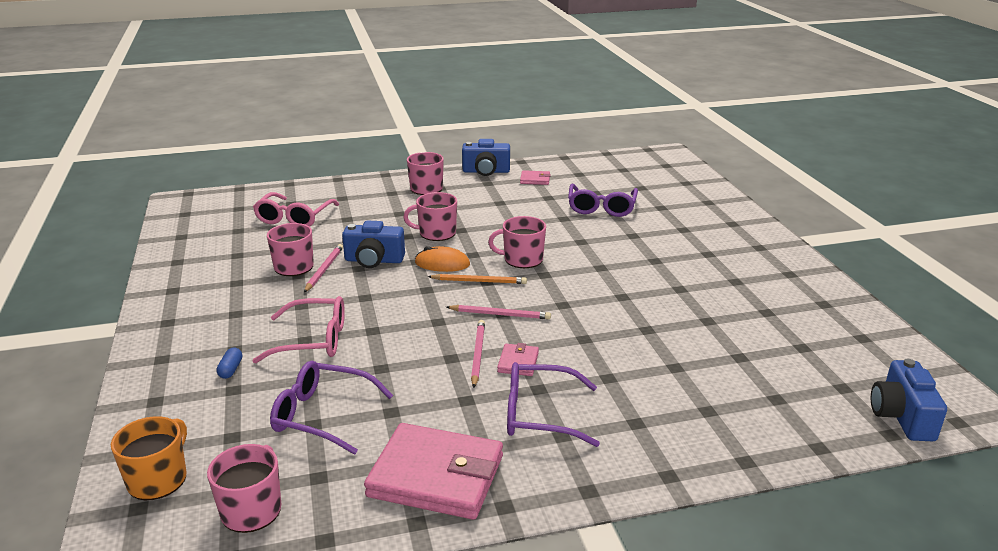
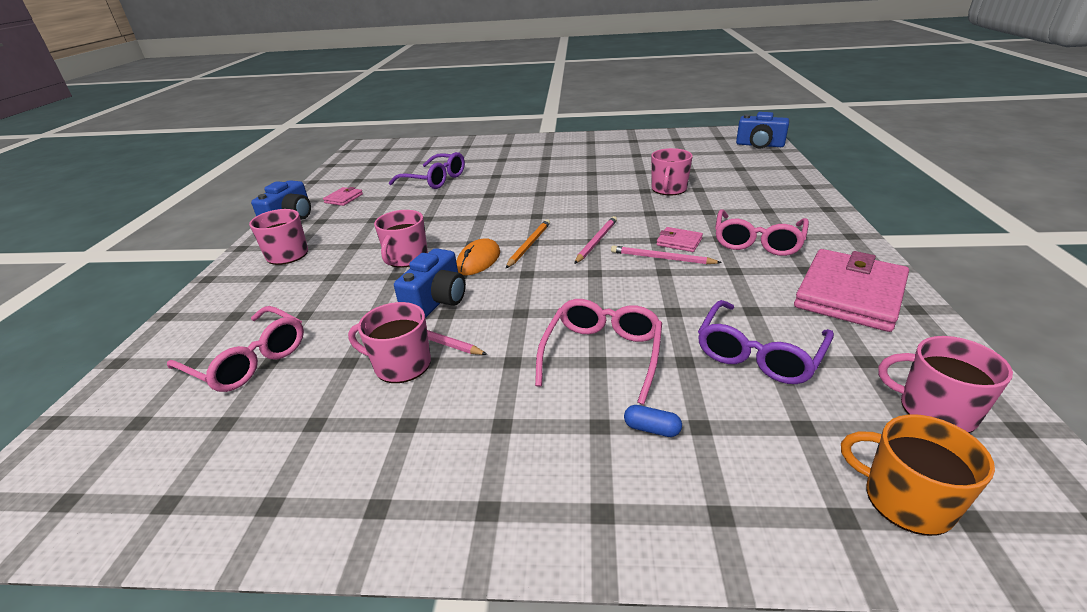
camera: 70 degrees left, 5 degrees up
(522, 259) = (501, 221): pink mug -> pink mug (669, 189)
(539, 414) = (757, 242): purple glasses -> pink glasses

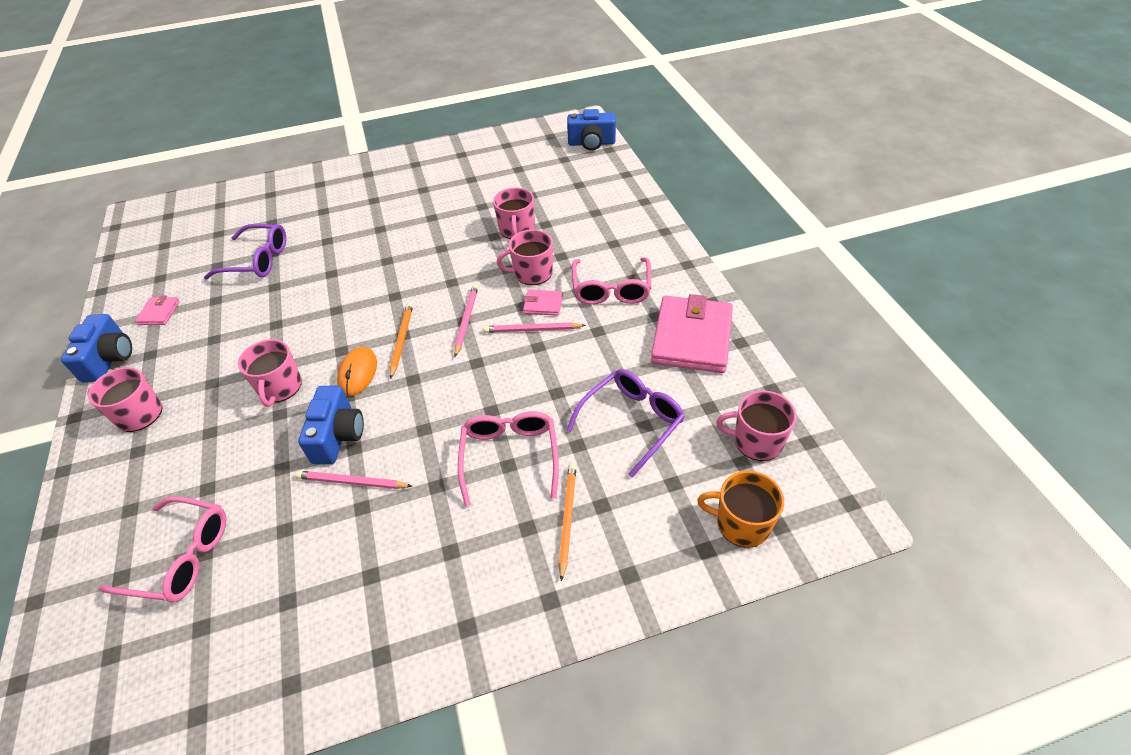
camera: 20 degrees left, 15 degrees up
(401, 365) = (337, 518): pink mug -> pink mug (532, 273)
(652, 429) = (567, 518): blue capsule -> orange pencil
(758, 354) = (632, 422): purple glasses -> purple glasses turned 150 degrees counterclockwise

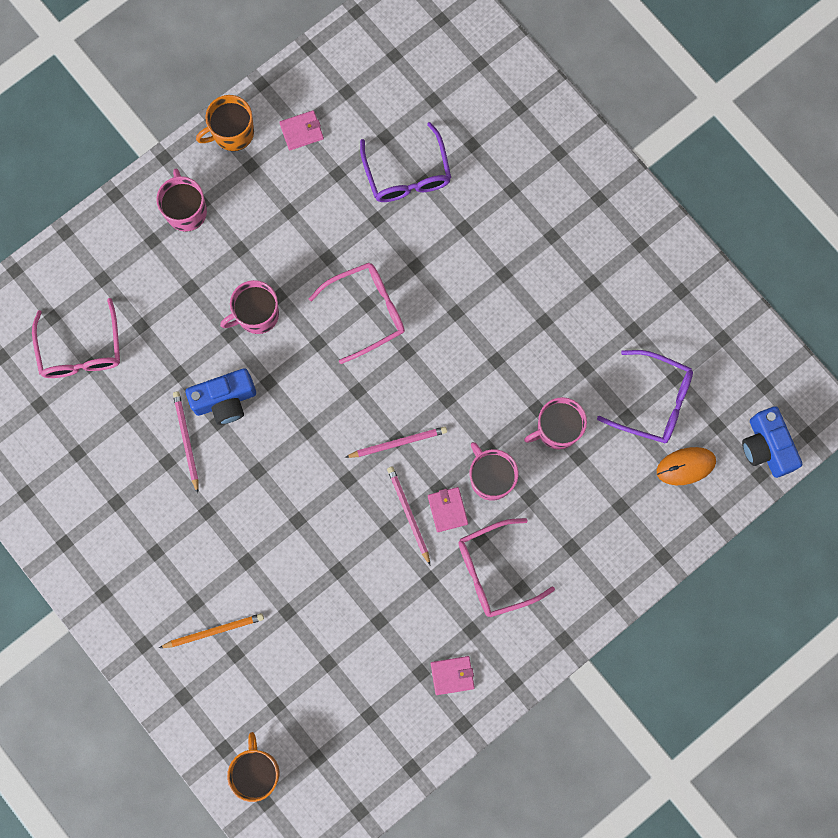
camera: 65 degrees right, 30 degrees up
(109, 359) = (232, 133): blue camera -> orange mug
(358, 373) = (297, 375): orange mouse -> orange mouse (685, 466)
(401, 340) = (350, 393): orange pencil -> none
(510, 456) = (255, 559): pink glasses -> pink glasses (367, 311)
(632, 422) = (328, 650): purple glasses -> purple glasses (654, 401)
(692, 338) = (452, 675): pink wallet -> pink wallet, size x0.45
(756, 441) = (345, 766): pink mug -> none

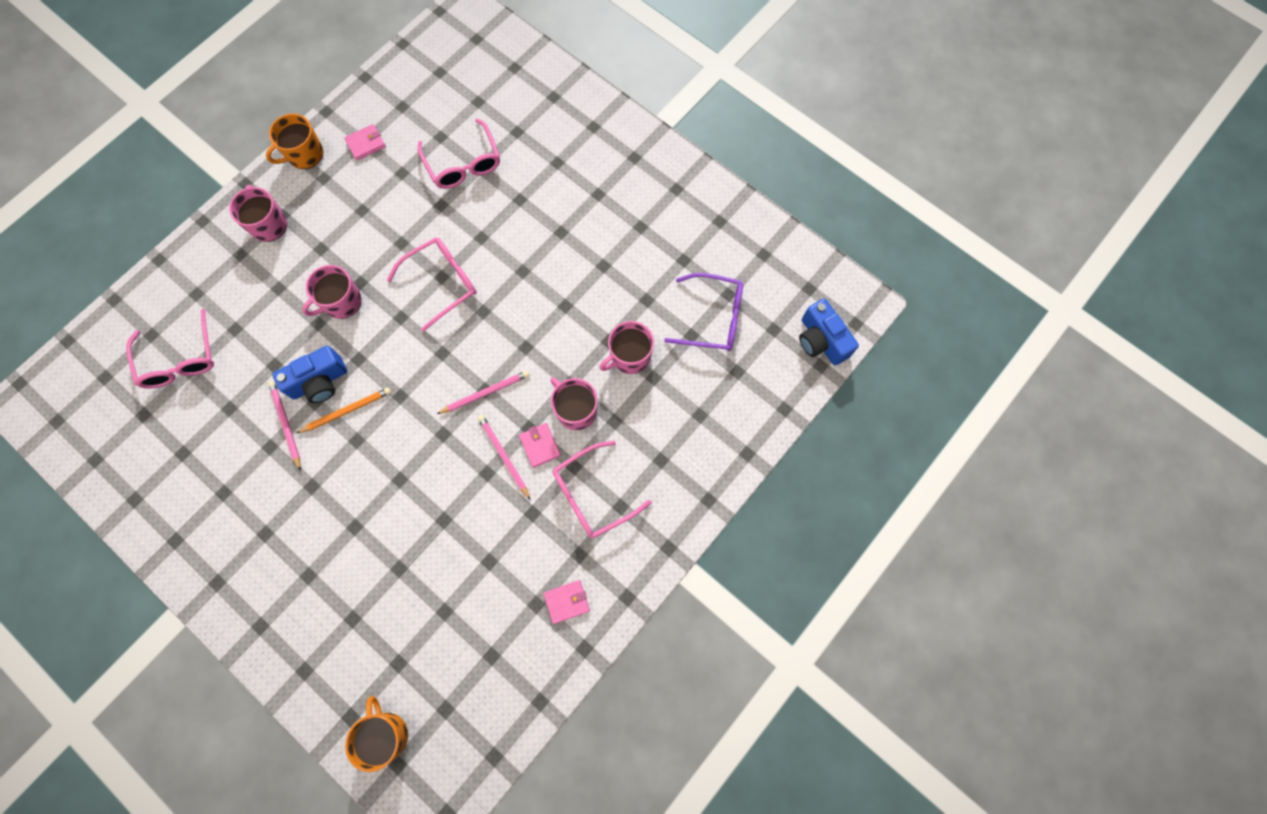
camera: 10 degrees left, 5 degrees down
(214, 631) = (329, 600): orange pencil -> orange pencil (347, 411)
(407, 174) = (463, 164): purple glasses -> pink glasses
(685, 466) = (752, 369): orange mouse -> none

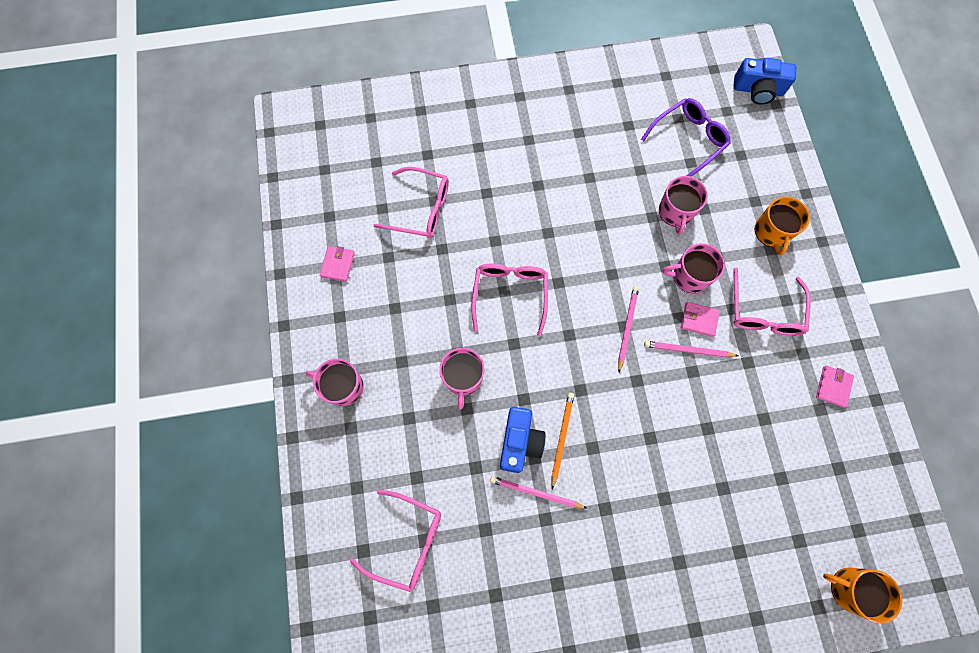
camera: 50 degrees left, 0 degrees up
(304, 154) = (304, 316): orange mug -> orange mug (772, 232)

